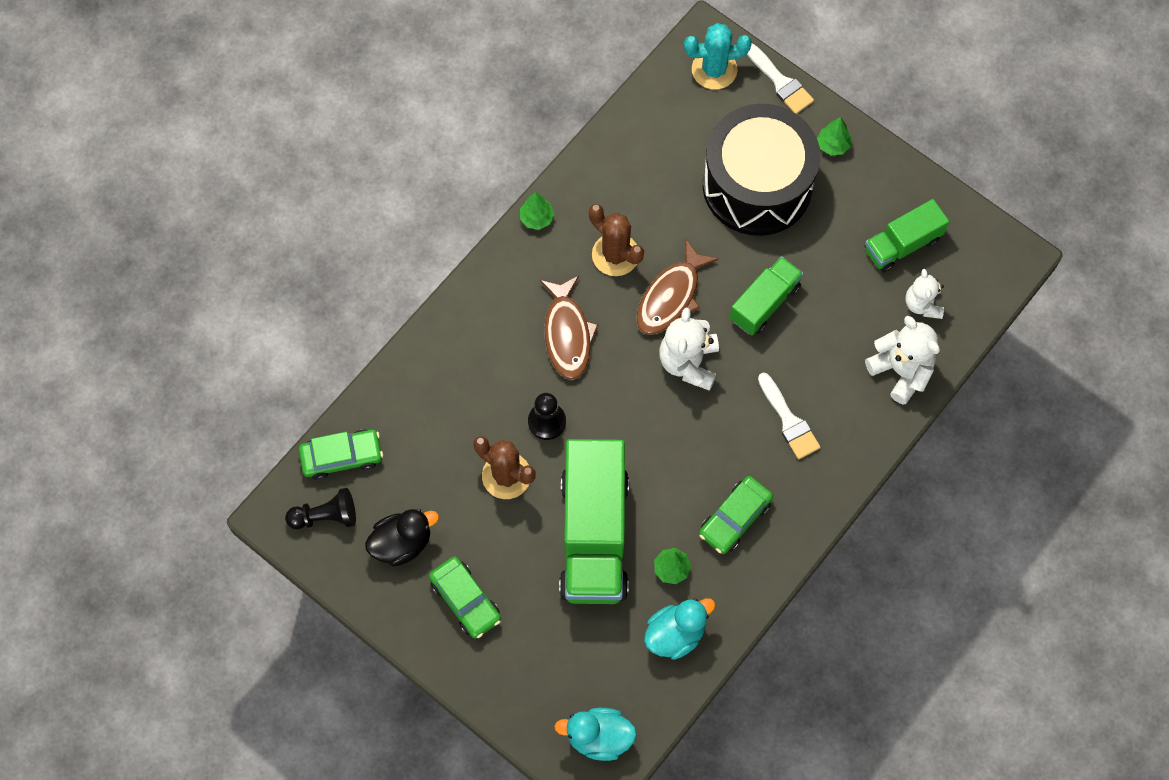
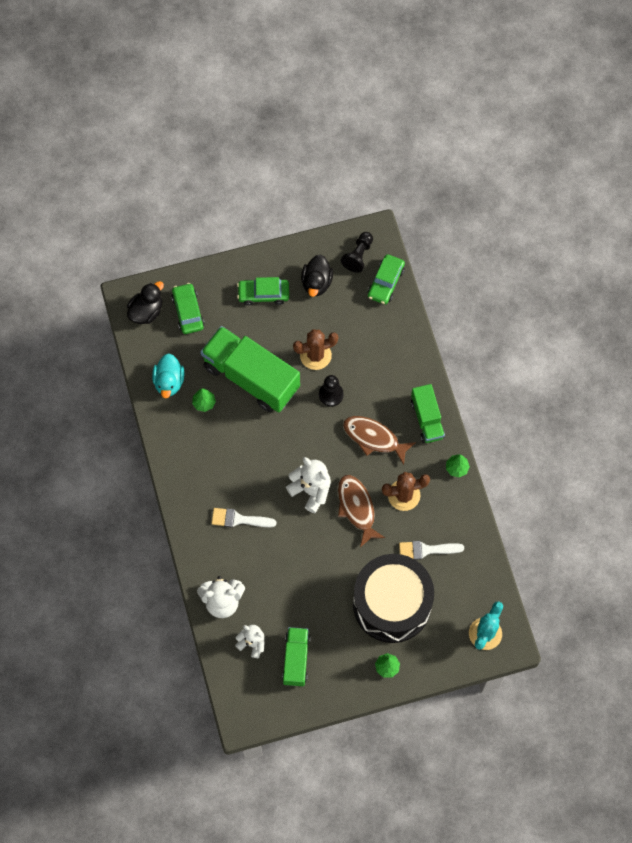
camera: 125 degrees right, 0 degrees up
(599, 737) = (146, 311): turquoise duck -> black duck
(735, 518) = (206, 453): green car -> green car (188, 311)
(764, 303) = (316, 556): green truck -> green truck (427, 419)
(780, 82) = (450, 667): white brush -> white brush (426, 550)

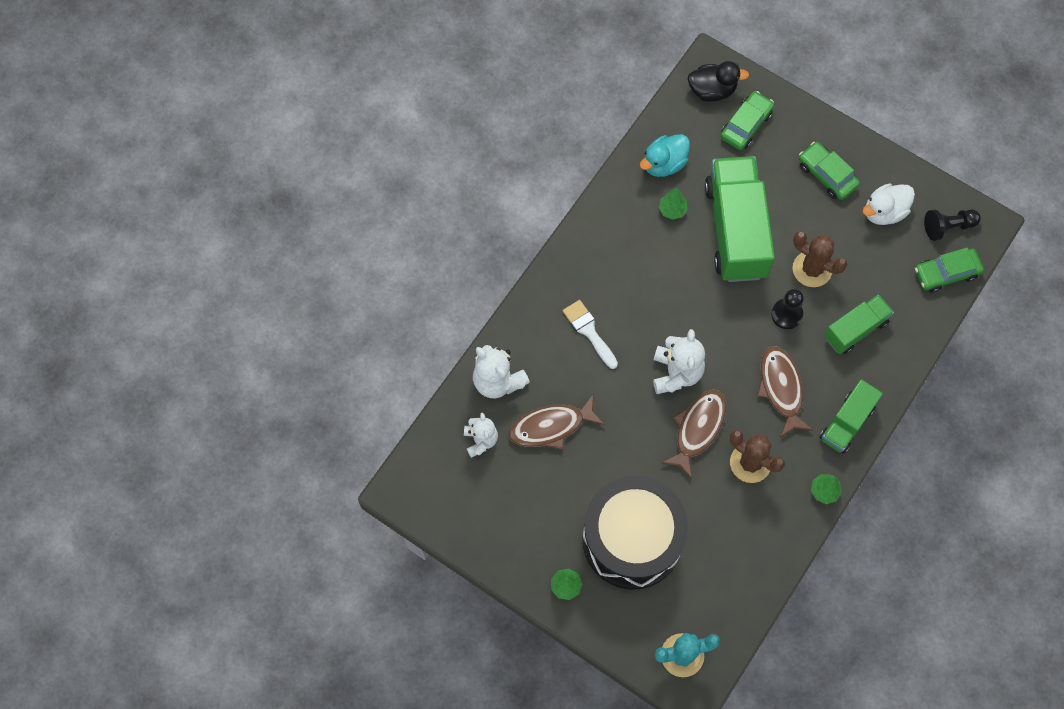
camera: 50 degrees right, 0 degrees up
(280, 593) = (551, 426): none -> brown fish
(296, 659) = (500, 493): green truck -> green truck (855, 330)
(316, 283) = (884, 212): black duck -> white duck
(426, 550) = (715, 529): white brush -> none

